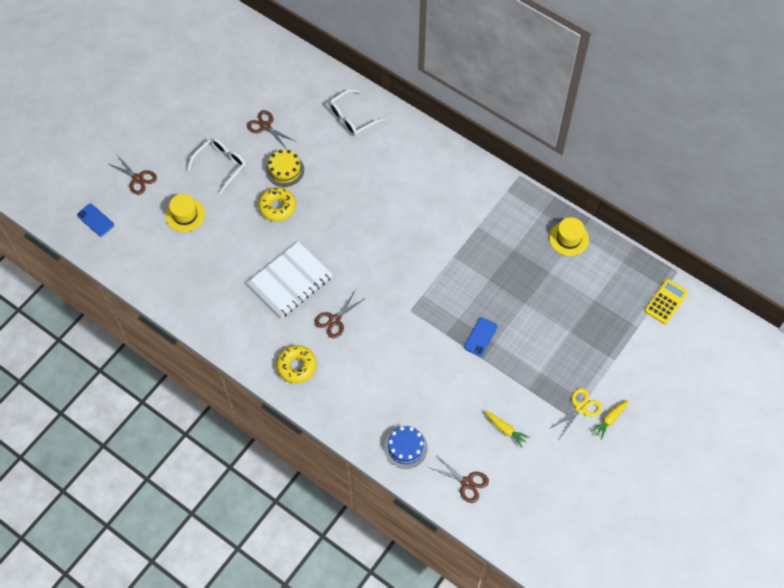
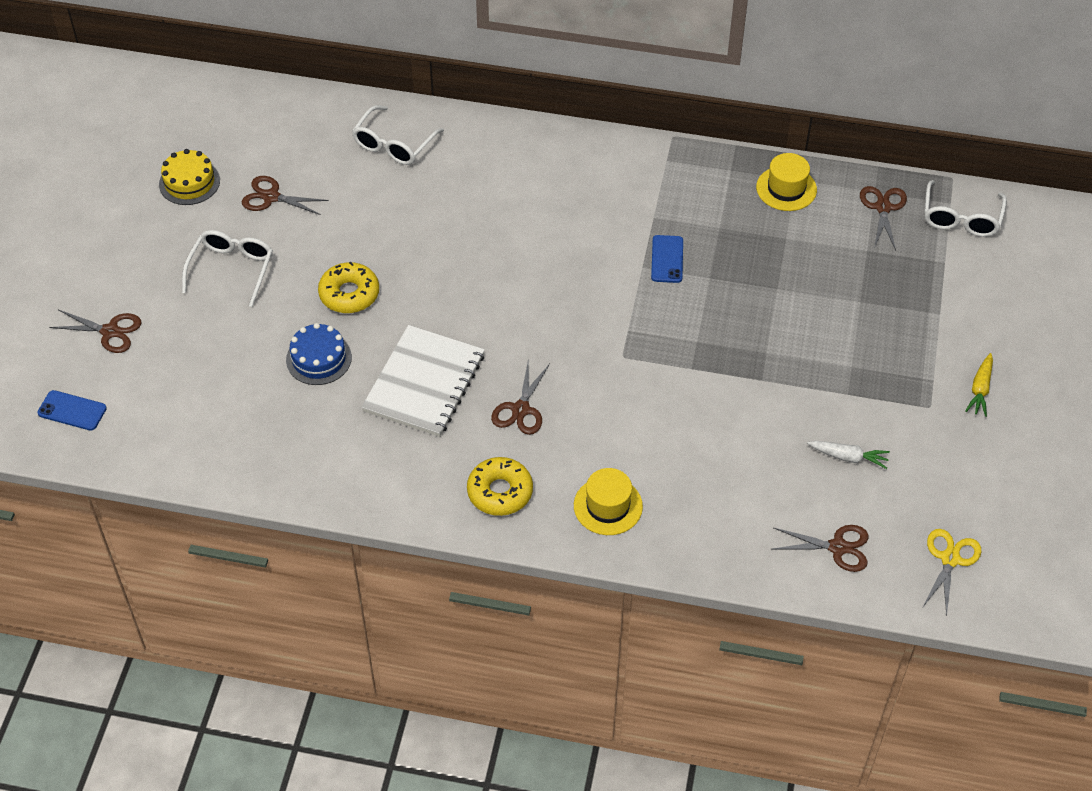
camera: 25 degrees left, 10 degrees down
(185, 215) = (212, 353): yellow hat -> yellow hat (608, 506)
(285, 170) = (333, 243): yellow cake -> yellow cake (189, 182)
(405, 447) = (723, 536): blue cake -> blue cake (319, 358)
(480, 337) = (742, 353): blue phone -> blue phone (667, 259)
(505, 429) = (848, 457): yellow carrot -> white carrot
(580, 408) = (933, 390): yellow scissors -> yellow scissors (950, 559)
(621, 275) = (883, 207): none -> brown scissors
(666, 301) = (961, 218): yellow calculator -> white glasses

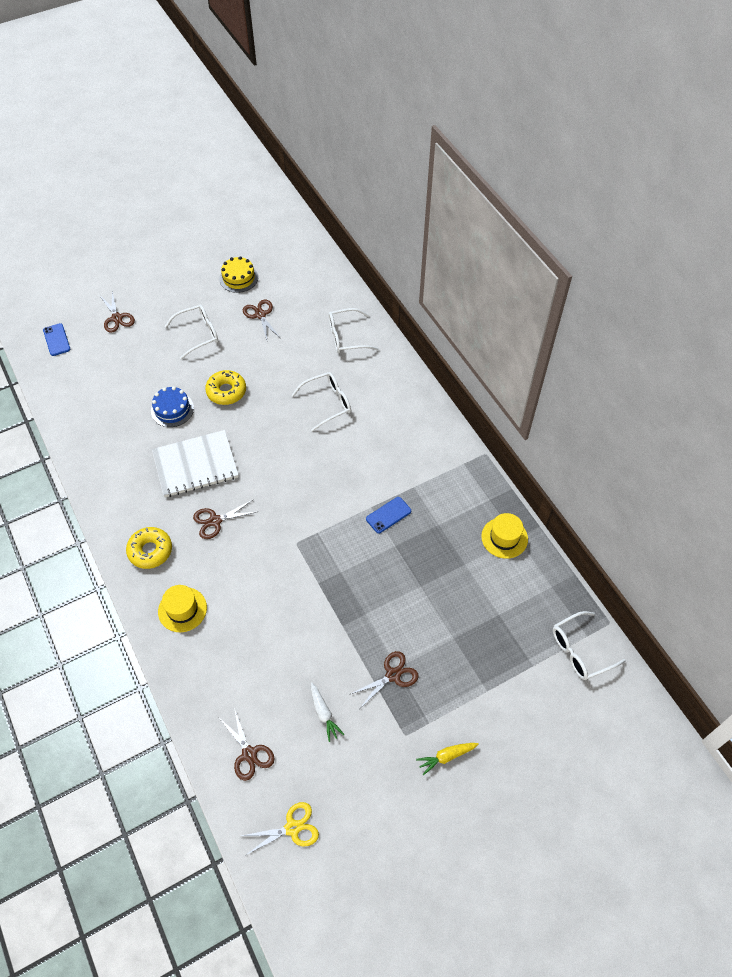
camera: 50 degrees right, 5 degrees up
(468, 217) = (327, 403): none -> white glasses
(883, 207) = (543, 600): brown scissors -> brown scissors (393, 675)

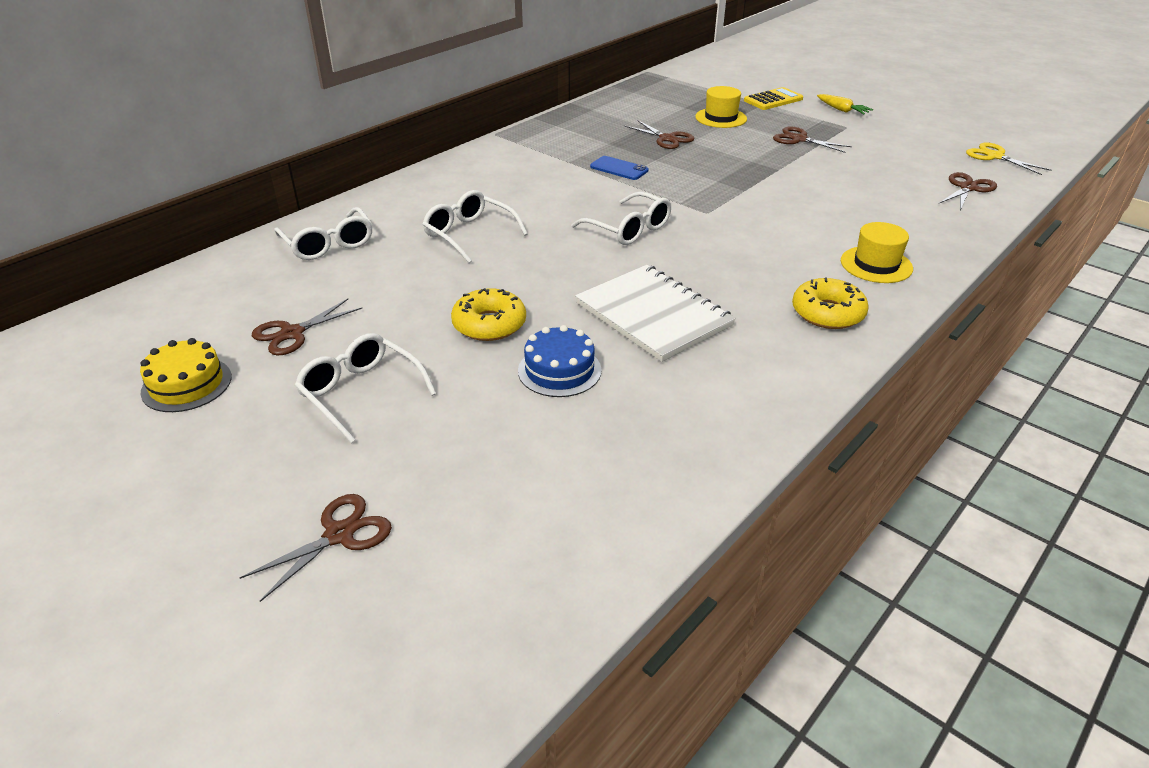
camera: 110 degrees left, 20 degrees down
(56, 340) = (444, 629): blue phone -> none
(215, 521) = (730, 274): brown scissors -> brown scissors (667, 139)
(324, 714) = (878, 162): white carrot -> none
(493, 704) = (773, 100): none -> yellow calculator
(504, 538) = (597, 114): yellow hat -> yellow hat (721, 118)
(580, 651) = (685, 78): white glasses -> white glasses (629, 229)

